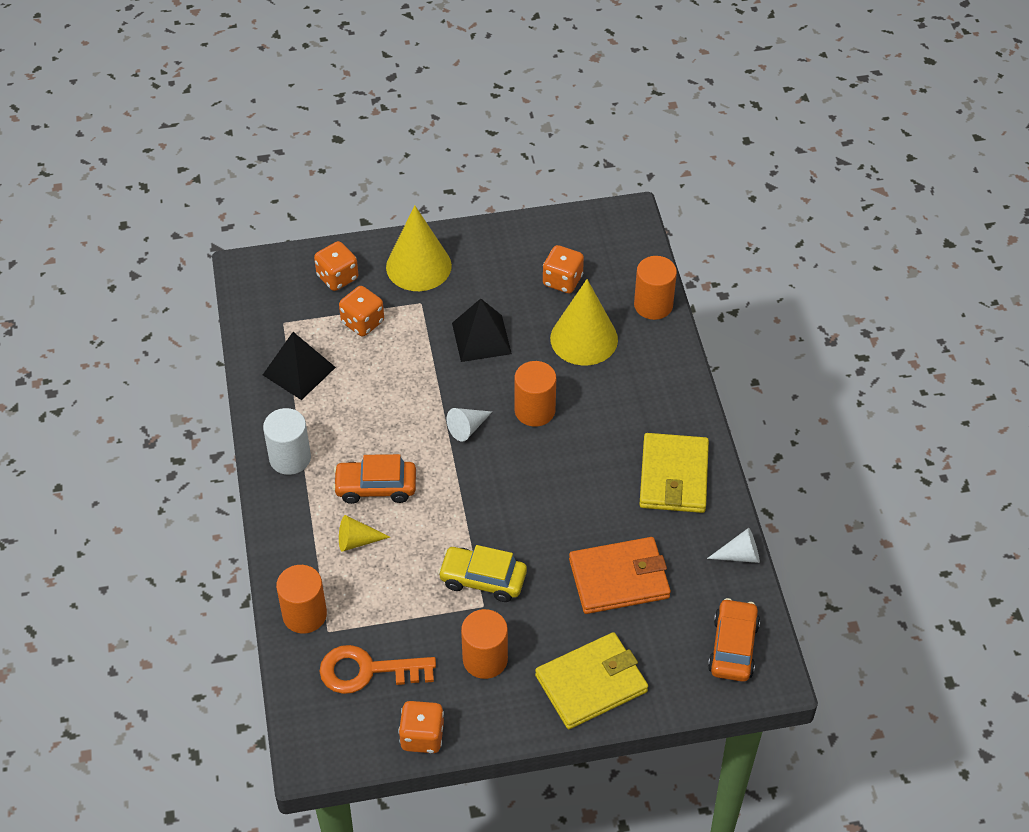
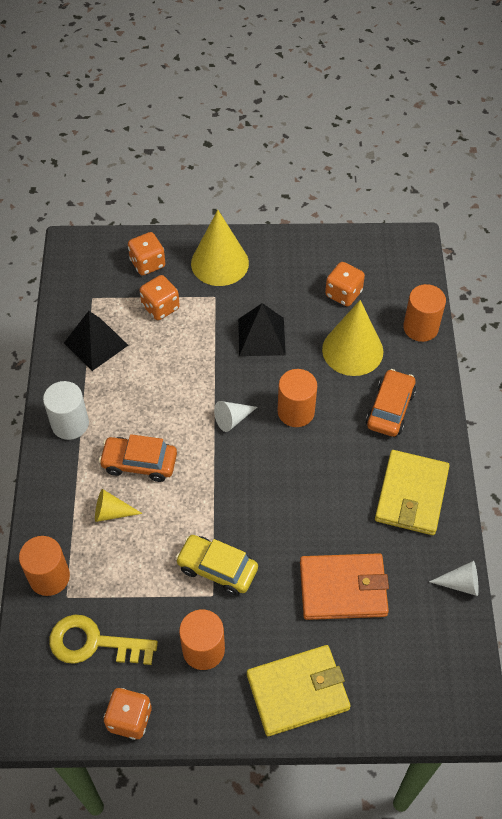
camera: 10 degrees right, 5 degrees up
(368, 671) = (94, 643): orange key -> yellow key
(733, 647) = (439, 677): orange car -> orange car (390, 409)

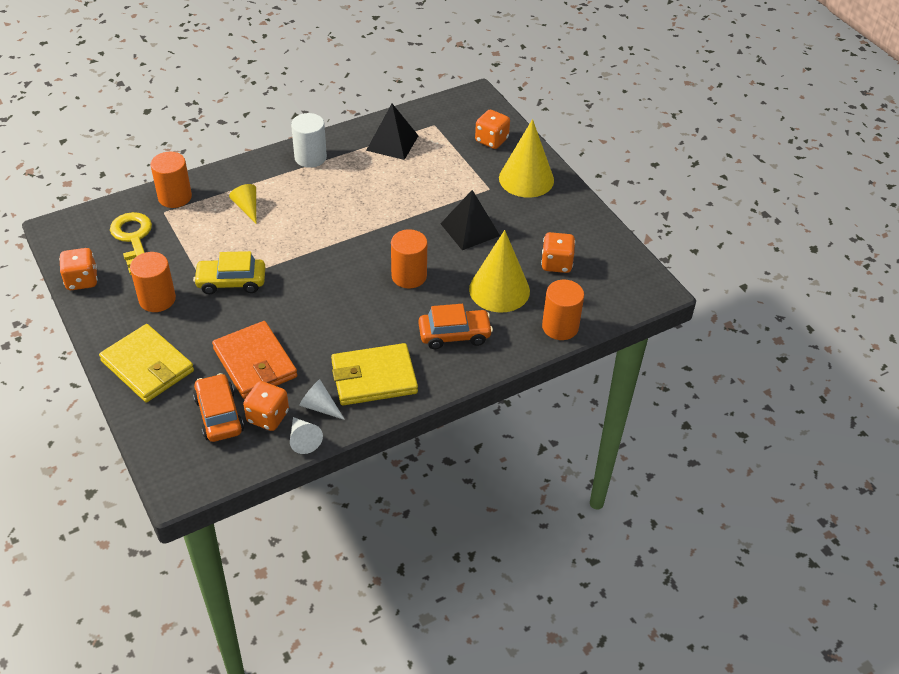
camera: 60 degrees right, 10 degrees down
(139, 463) = (299, 206): orange car -> orange car (219, 415)
(160, 307) = (454, 163): orange dice -> orange dice (268, 417)
(217, 569) = (231, 282): yellow car -> yellow car turned 90 degrees counterclockwise
(232, 419) = (375, 242): white cone -> white cone (319, 407)

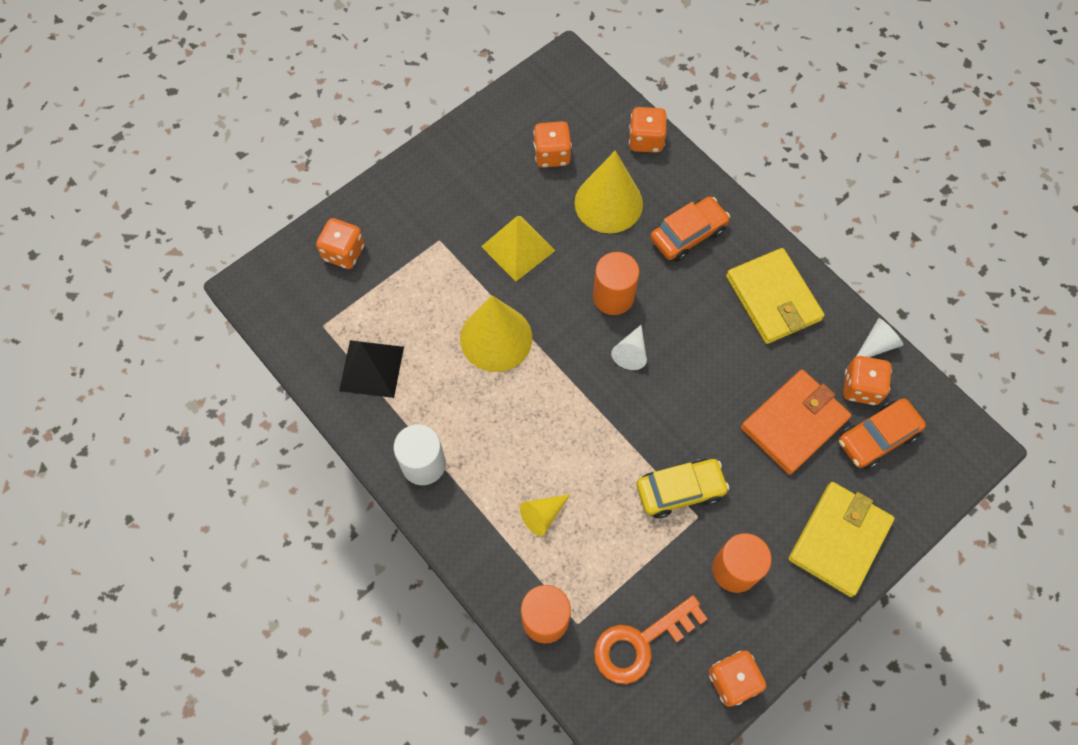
camera: 100 degrees left, 20 degrees up
(133, 239) = (641, 643): yellow key -> orange key
(231, 282) = (680, 490): yellow car -> yellow car turned 90 degrees counterclockwise
(319, 407) = (829, 341): white cone -> white cone (631, 352)
(454, 335) = (688, 234): orange car -> orange car turned 75 degrees clockwise
(470, 229) = (518, 248): black pyramid -> yellow pyramid
(526, 179) = (412, 203): yellow cone -> yellow cone (496, 338)
(560, 327) = (646, 140): orange cylinder -> orange dice

